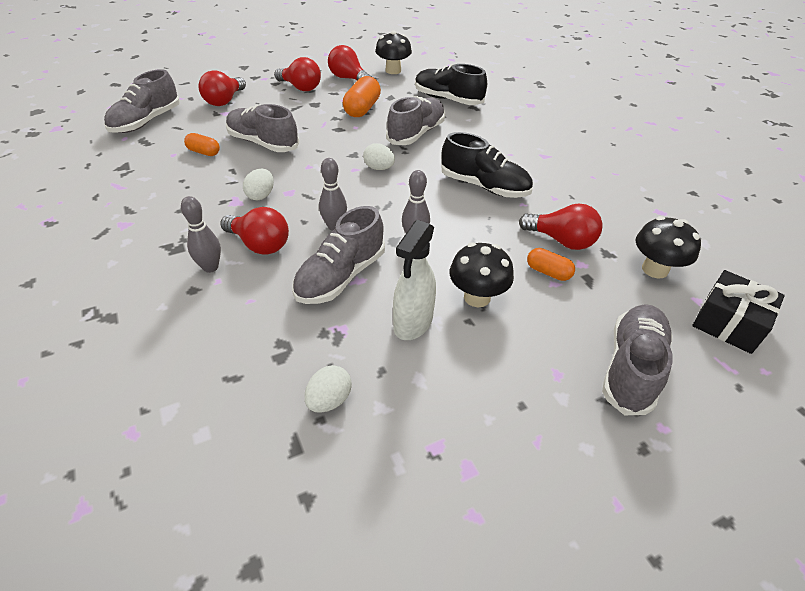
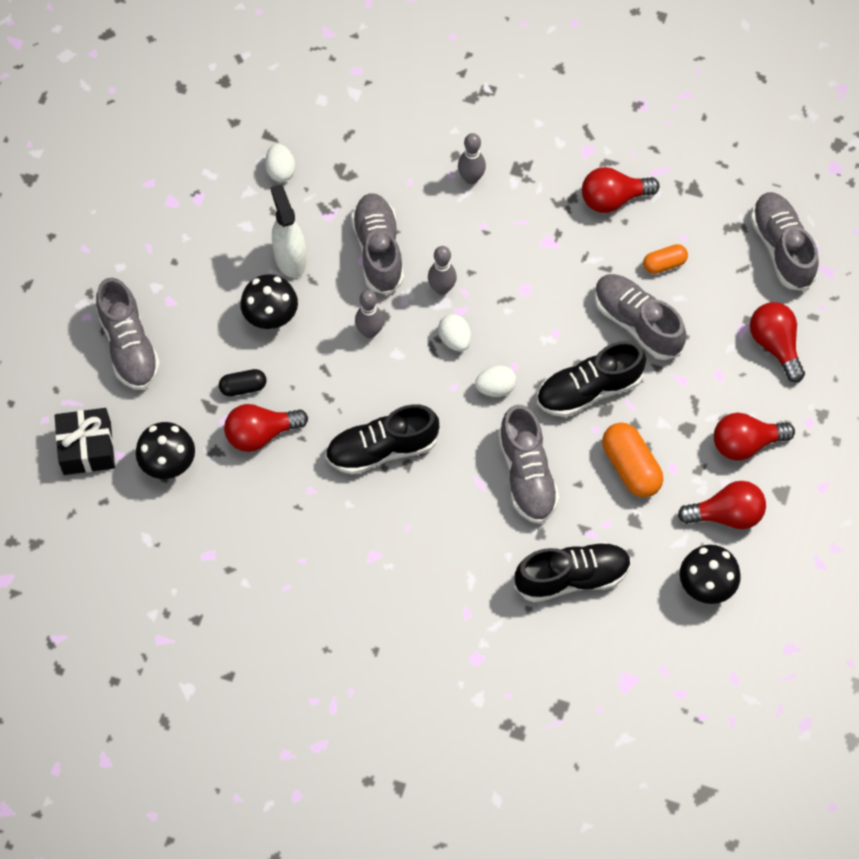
camera: 135 degrees right, 20 degrees up
(259, 244) = (469, 224): red light bulb -> red light bulb (613, 199)
(261, 195) = (540, 265): white egg -> white egg (455, 339)
(263, 143) = (637, 323): grey shoe -> grey shoe turned 120 degrees counterclockwise
(333, 139) = (589, 390): none -> black shoe
(548, 272) = (243, 387): orange capsule -> black capsule

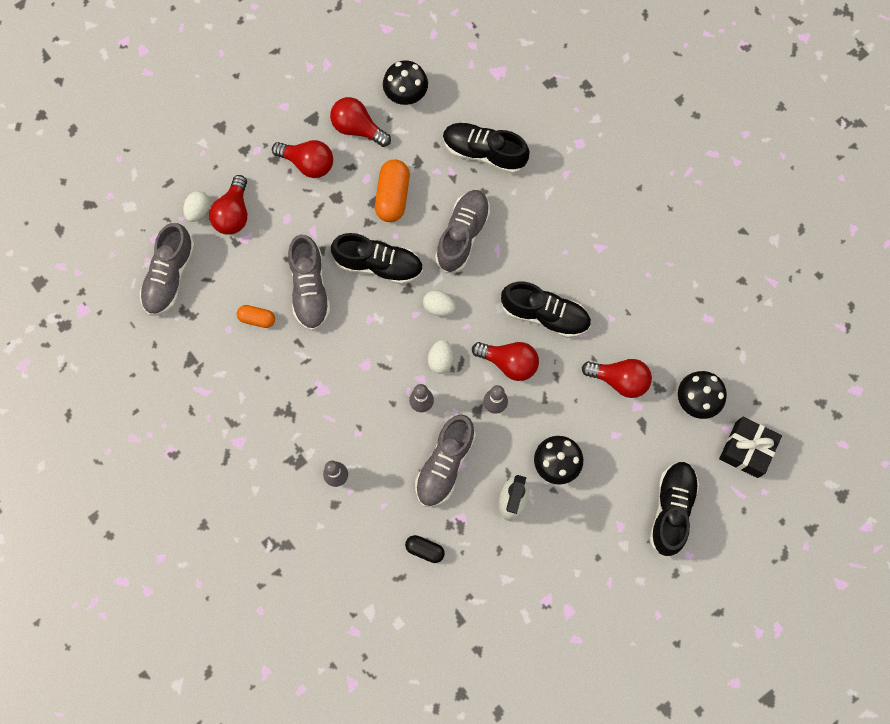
camera: 145 degrees left, 10 degrees up
(129, 346) = (671, 509): grey shoe -> black shoe
(243, 387) = (610, 422): black capsule -> black capsule (425, 549)
(280, 170) = (470, 581): white egg -> white egg (198, 211)
(613, 199) = (251, 391): red light bulb -> red light bulb (509, 363)

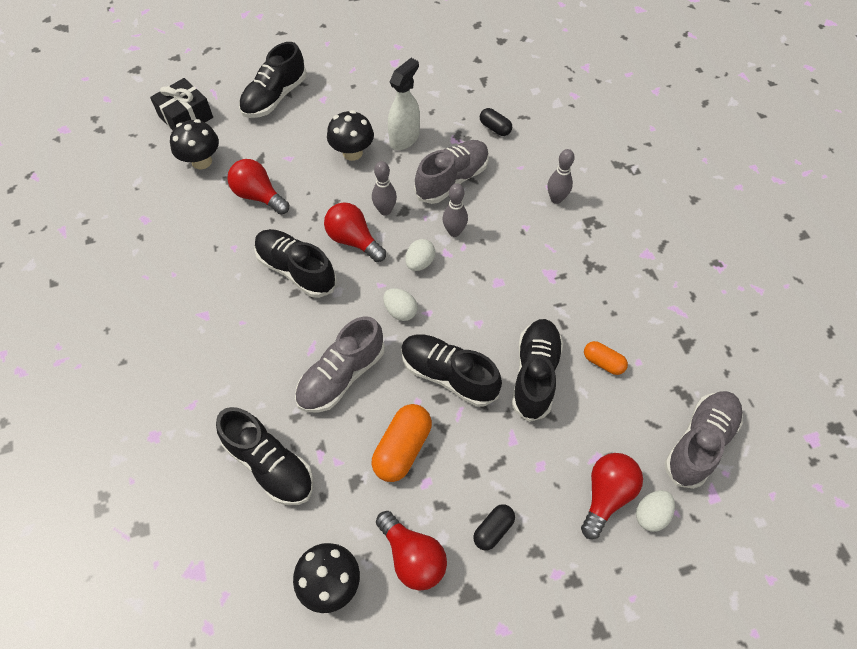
camera: 160 degrees left, 15 degrees down
(308, 163) = (493, 530): red light bulb -> black capsule
(310, 289) = (535, 374): grey shoe -> black shoe

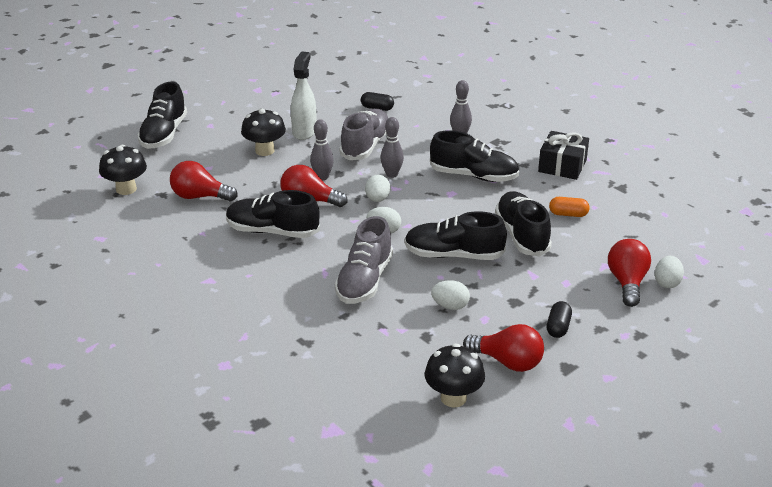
camera: 25 degrees left, 25 degrees down
(186, 117) = (86, 165): black gift -> black gift (562, 166)
(270, 464) = (345, 349): black shoe -> black shoe (474, 176)
(402, 448) = (450, 306): orange capsule -> white egg
(699, 443) = (671, 236): grey shoe -> none

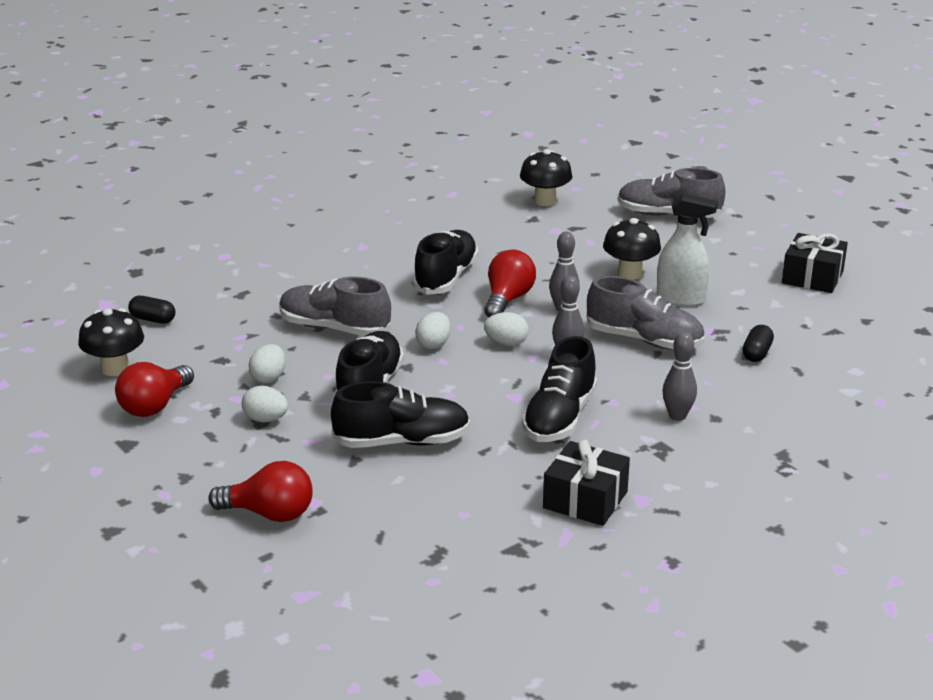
camera: 95 degrees right, 5 degrees down
(164, 134) = (668, 215): black shoe -> grey shoe
(200, 196) = (525, 238): red light bulb -> none
(270, 85) = (812, 277): none -> black gift
(558, 327) = (200, 446): black capsule -> black capsule (153, 319)
(568, 214) = (447, 487): orange capsule -> none
(667, 283) = (258, 549): white egg -> white egg (265, 419)

